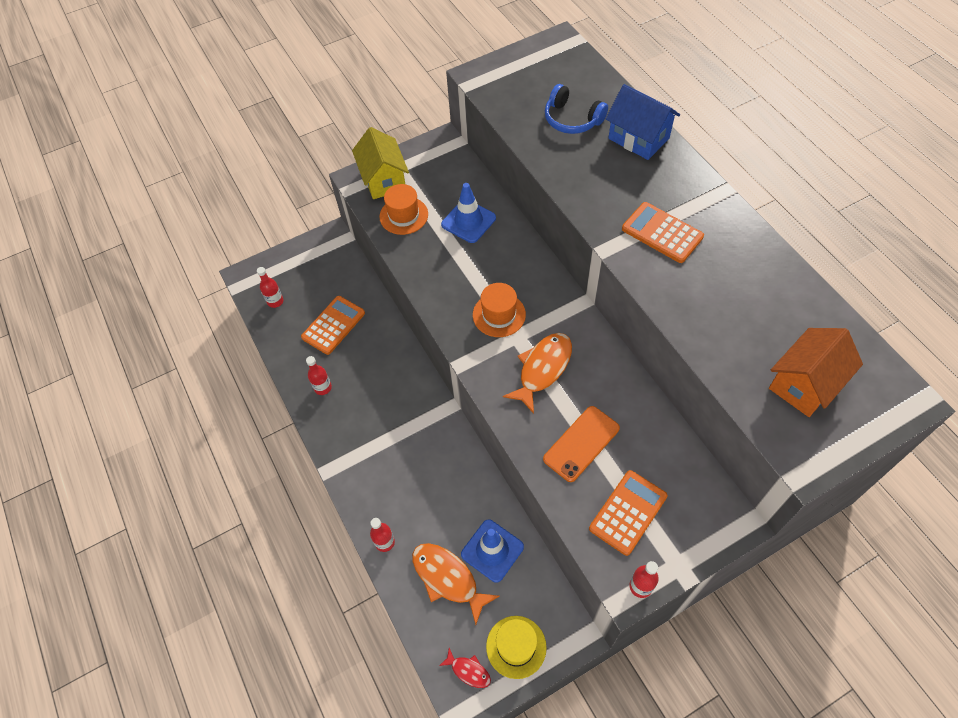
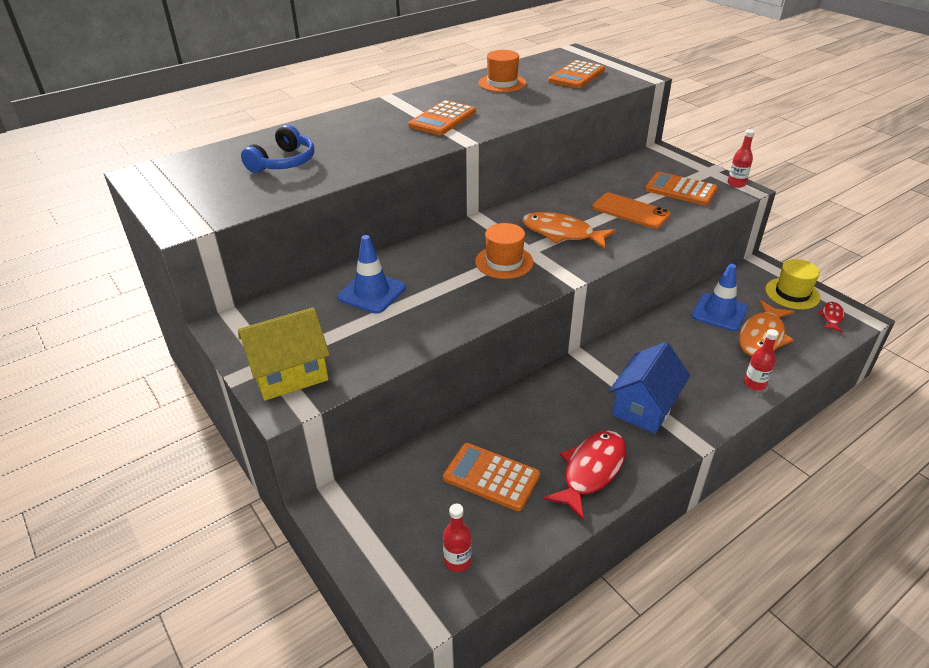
camera: 100 degrees left, 20 degrees down
(323, 387) = (591, 471): red bottle -> red fish
(403, 215) = (360, 347): orange hat -> orange hat (502, 83)
(638, 138) = (319, 130): blue house -> blue house (644, 407)
(805, 384) = (576, 76): orange house -> orange calculator

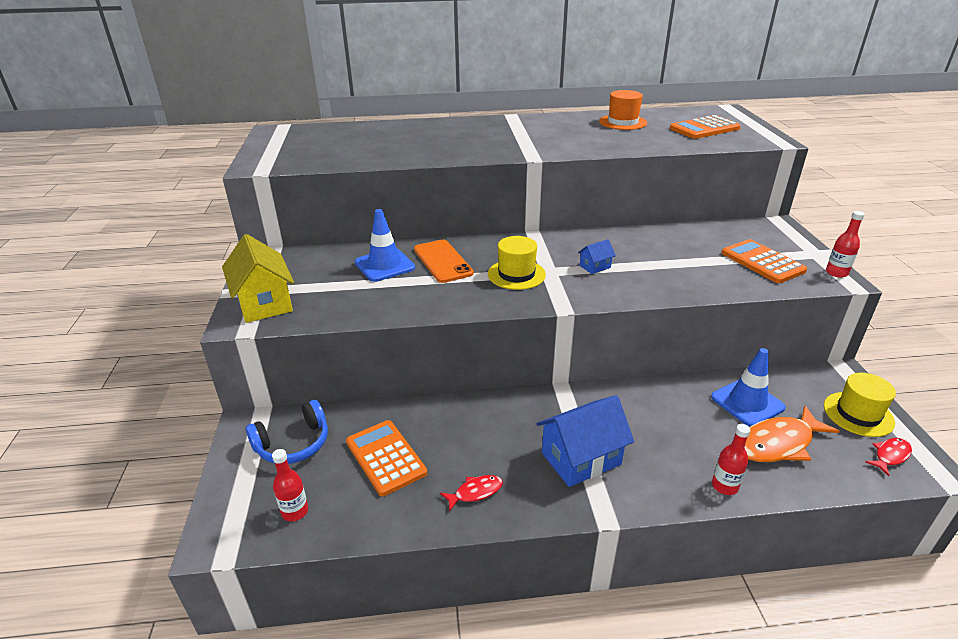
camera: 30 degrees right, 5 degrees down
(284, 162) = (373, 143): blue headphones -> blue headphones (293, 444)
(290, 374) = (264, 303): yellow house -> yellow house turned 60 degrees clockwise
(442, 119) = (534, 138): orange calculator -> none
(504, 262) = (516, 274): orange hat -> yellow hat
(561, 233) = (595, 266): orange fish -> blue house
(591, 471) = (475, 492): red fish -> red fish, size x0.52
(630, 211) = (686, 267): orange phone -> orange phone (442, 261)

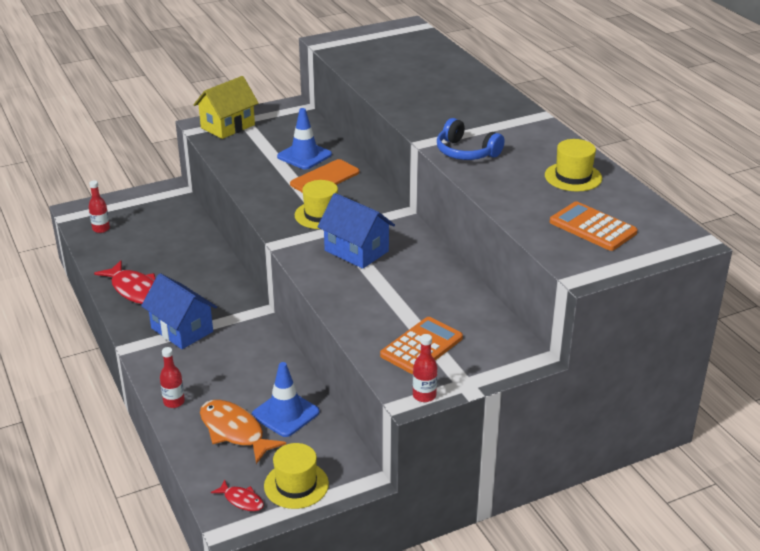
camera: 70 degrees right, 0 degrees up
(293, 444) = (157, 211): blue headphones -> blue headphones (466, 152)
(385, 457) = (156, 248): orange calculator -> none
(475, 492) = (135, 290): red fish -> red fish, size x1.92
(595, 266) = (356, 251): blue house -> blue house, size x2.13
(623, 122) = (573, 177): orange hat -> yellow hat

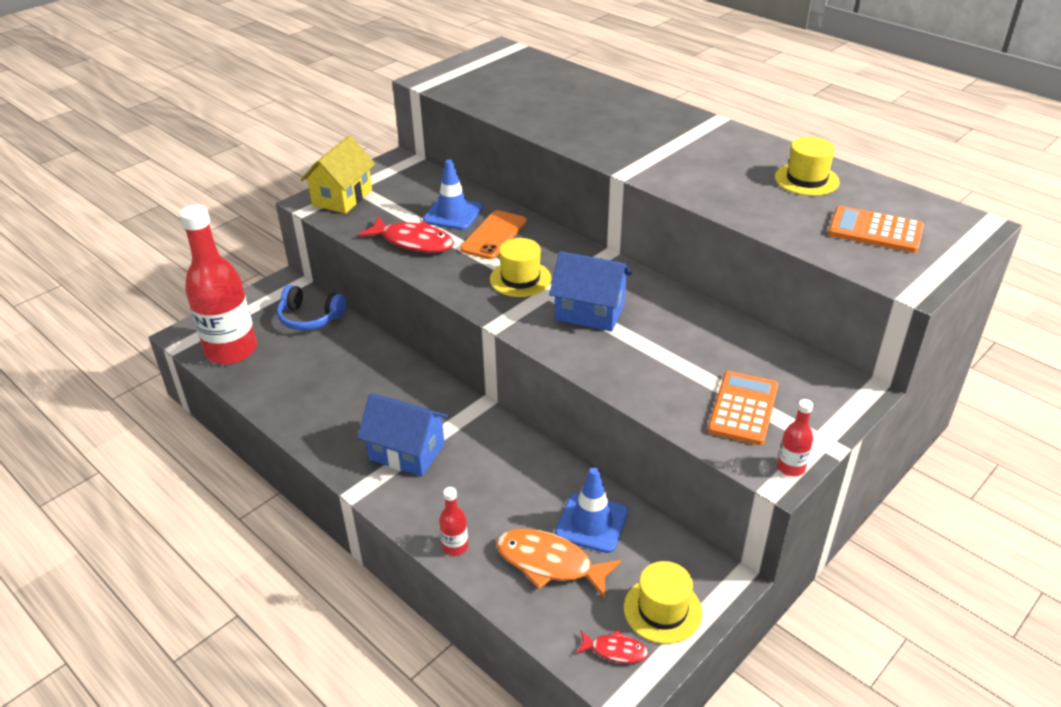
camera: 20 degrees left, 5 degrees up
(101, 229) = (231, 350): red bottle -> red bottle, size x2.47
(135, 290) = (320, 416): red fish -> red fish (413, 242)
(466, 152) = (677, 175): blue headphones -> blue headphones (310, 318)

